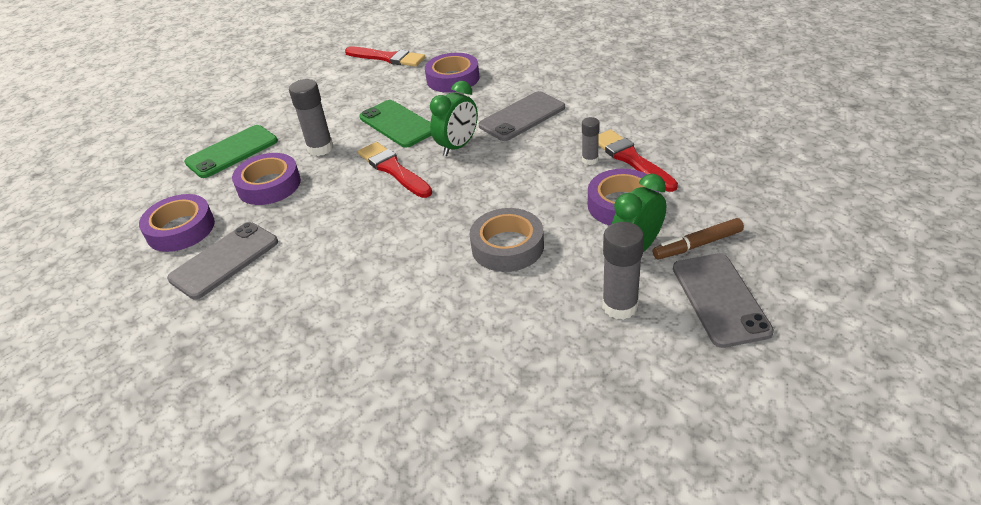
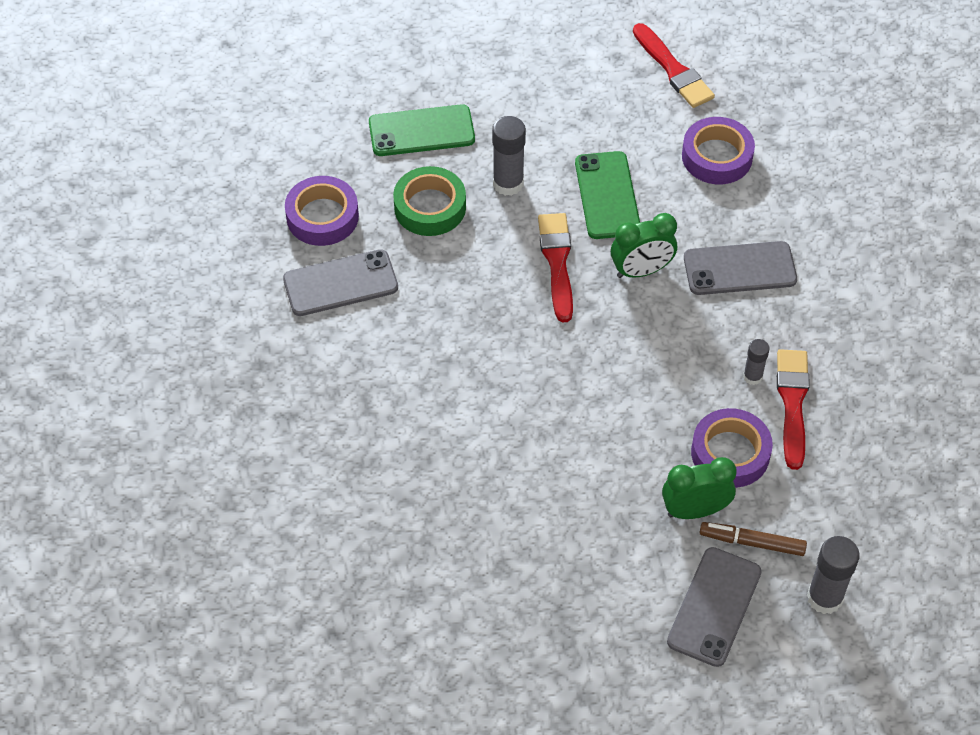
camera: 30 degrees right, 15 degrees up
(269, 185) = (430, 207): purple tape -> green tape
(507, 246) = (587, 431): grey tape -> none
(620, 306) = (627, 557): grey glue stick -> grey glue stick (824, 597)

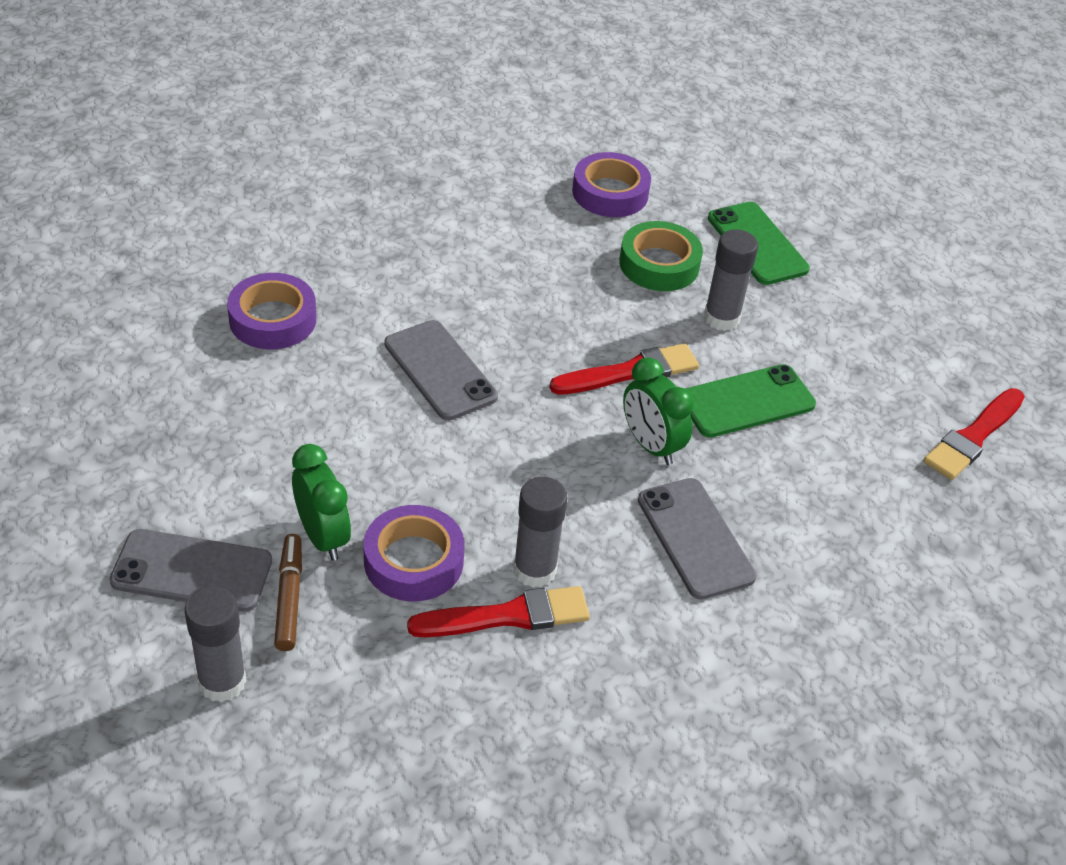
camera: 70 degrees right, 10 degrees down
(340, 283) = (532, 217): grey phone -> grey phone (440, 370)
(717, 156) = (860, 495): purple tape -> purple tape (273, 319)
(752, 376) = (534, 570): grey glue stick -> grey glue stick, size x1.70

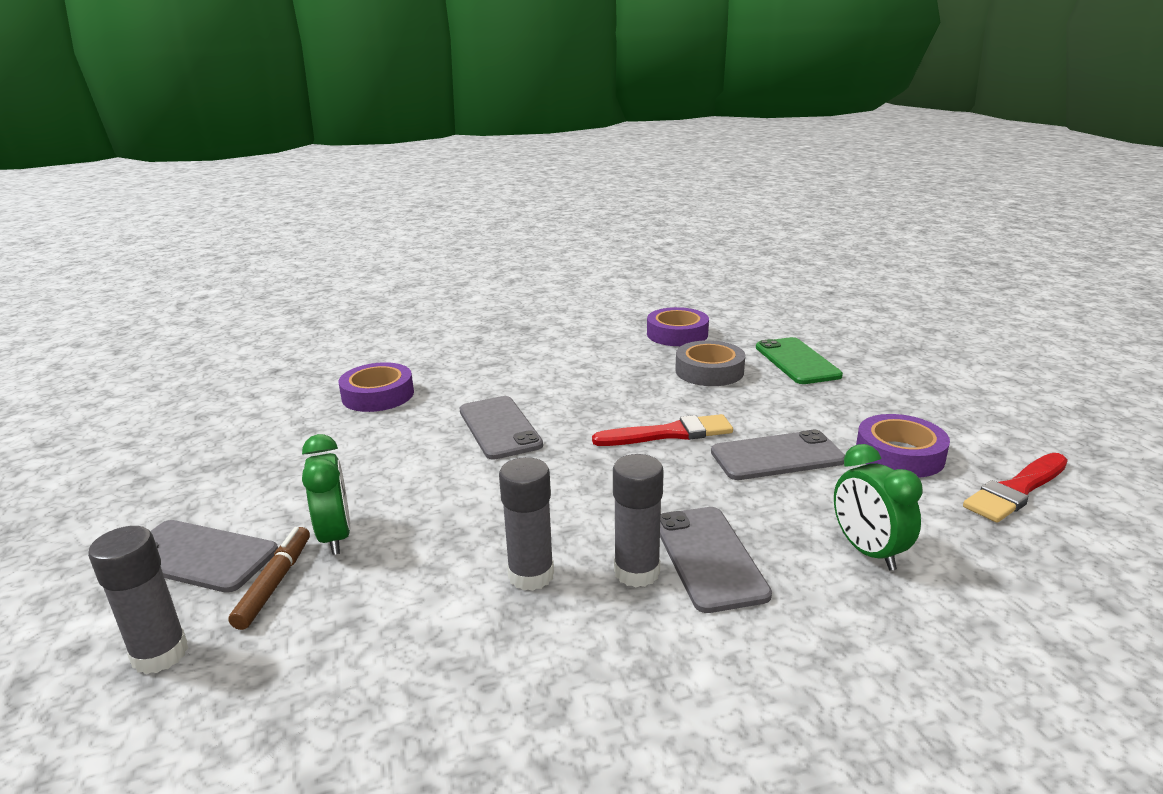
camera: 15 degrees right, 20 degrees down
(413, 561) = (412, 560): purple tape -> purple tape (899, 454)
(508, 616) = (488, 614): red brush -> none
(651, 445) = (677, 483): green clock -> green clock (868, 551)
(659, 264) = (709, 371): green tape -> grey tape
(721, 318) = (759, 403): grey glue stick -> grey glue stick (636, 572)
(747, 402) = (777, 456): green phone -> grey phone

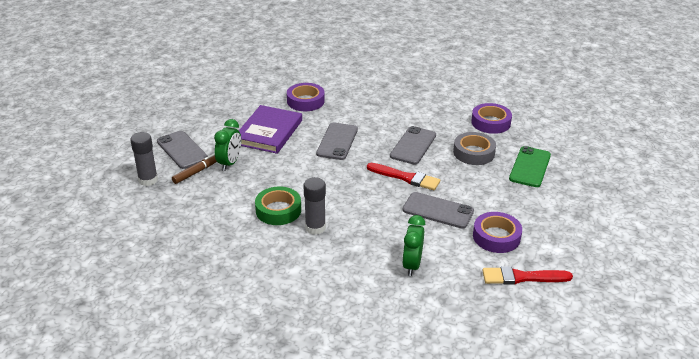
camera: 35 degrees right, 10 degrees up
(361, 458) = (269, 132): none -> purple book
(531, 575) = (278, 210): grey glue stick -> green tape
(709, 558) = (348, 236): grey phone -> grey phone (413, 145)

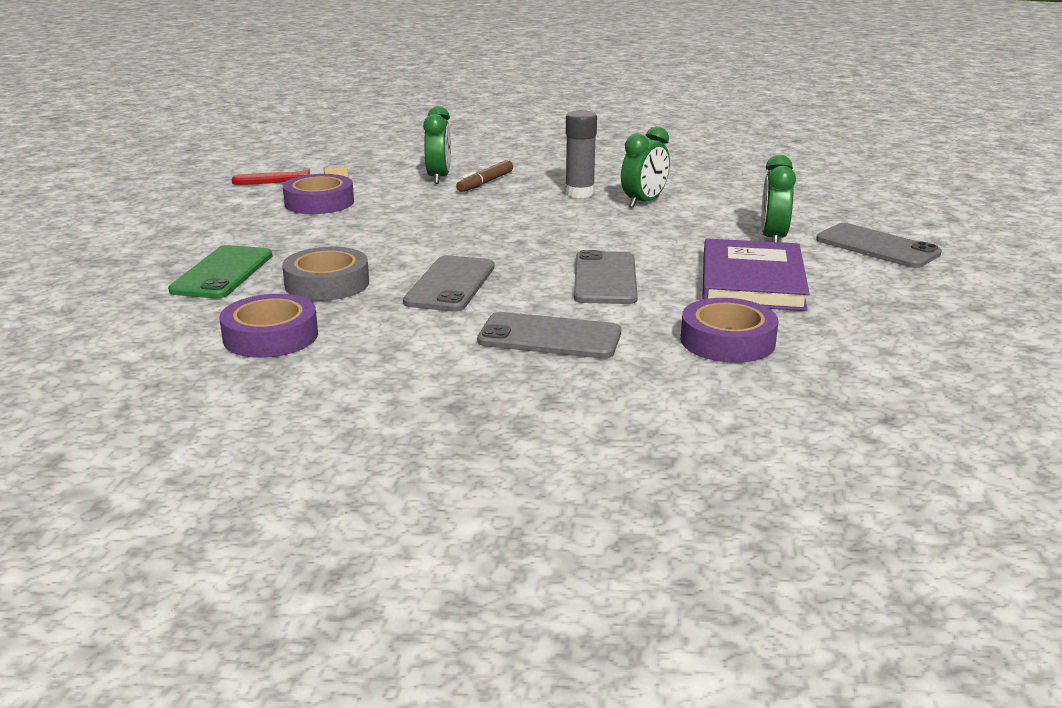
camera: 170 degrees right, 10 degrees down
(148, 180) = (874, 213): grey glue stick -> none
(196, 172) = (813, 226): brown marker -> brown marker (485, 183)
(278, 210) = (644, 202): green tape -> green clock
(406, 177) = (458, 244): red brush -> none
(438, 210) = (403, 217): grey phone -> grey phone (550, 337)

